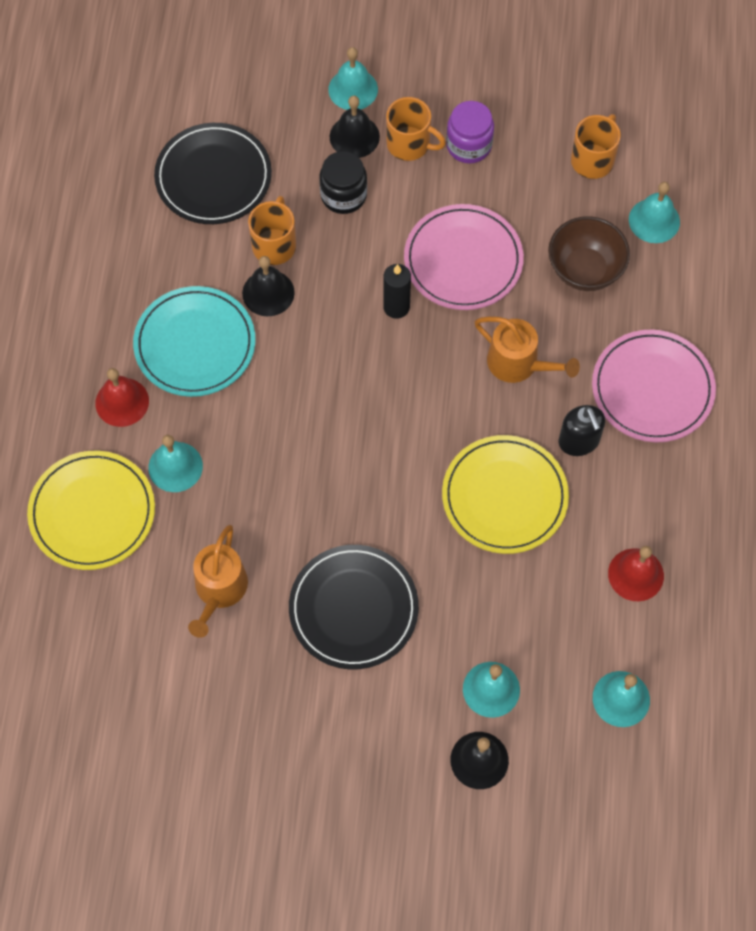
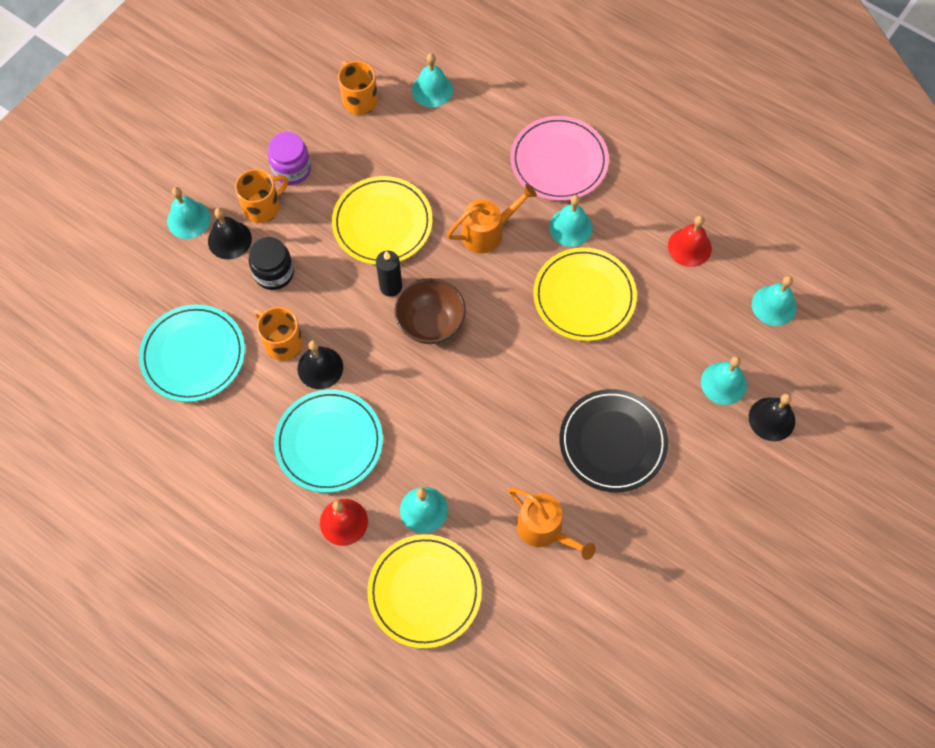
camera: 60 degrees left, 0 degrees up
(213, 177) = (193, 355): black plate -> turquoise plate
(463, 260) = (382, 223): pink plate -> yellow plate
(579, 441) = (570, 227): black soap dispenser -> turquoise bell
(585, 270) = (441, 152): brown bowl -> brown bowl (431, 323)

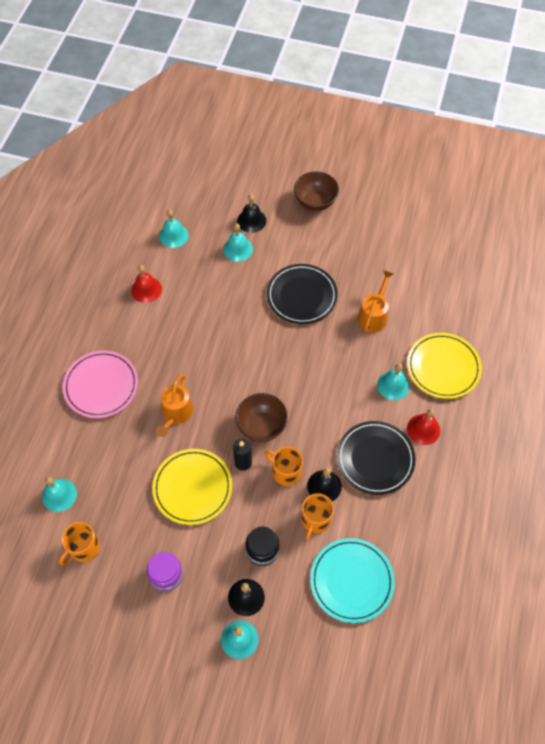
camera: 110 degrees left, 5 degrees down
(263, 207) = (208, 583): orange mug -> orange mug (286, 472)
(329, 442) = (375, 459): turquoise plate -> black plate
(487, 232) = (176, 413): orange watering can -> orange watering can turned 120 degrees counterclockwise
(570, 227) = (154, 362): turquoise bell -> none
(584, 296) = (205, 339): yellow plate -> none
(782, 525) = (315, 202): none -> brown bowl

